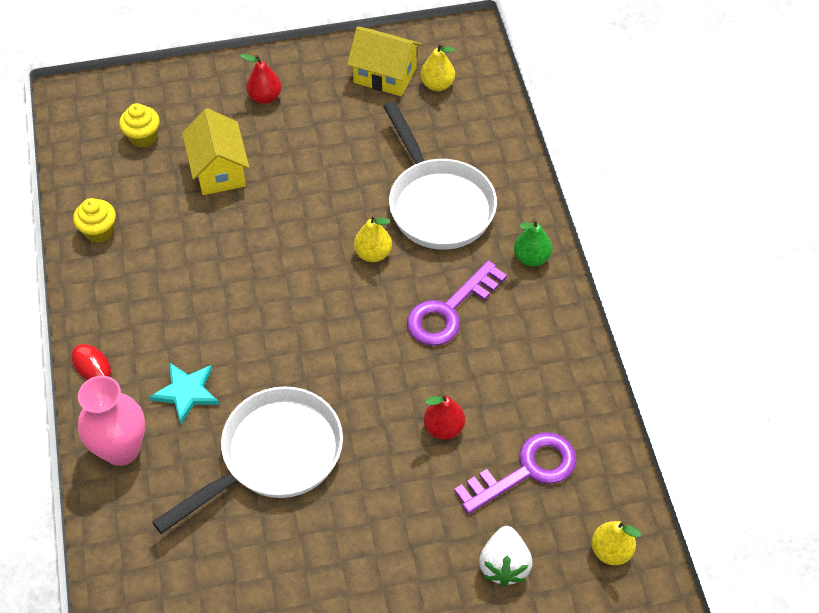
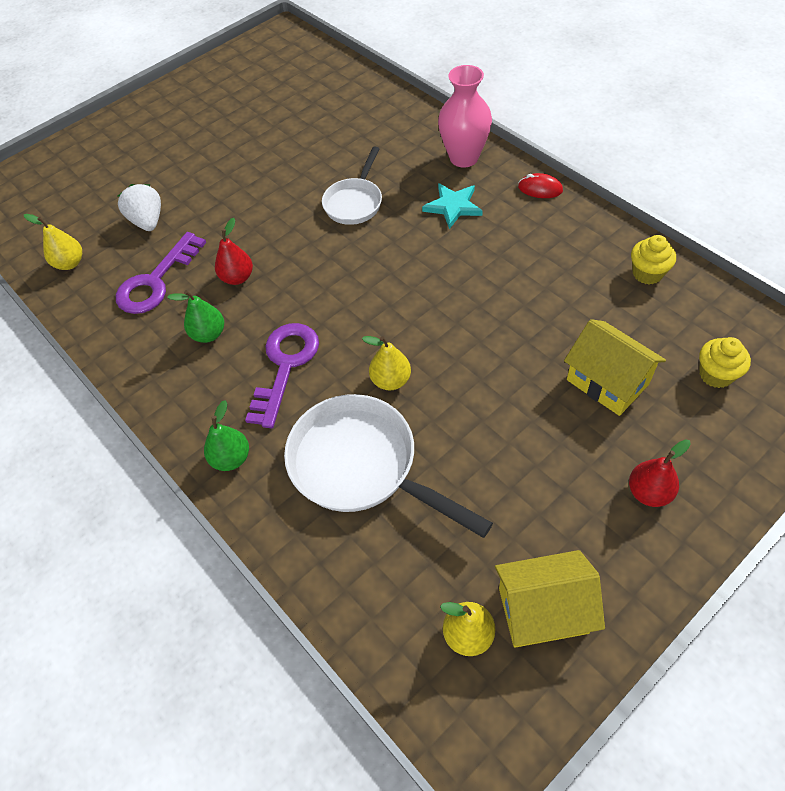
camera: 155 degrees right, 0 degrees up
(274, 456) = (355, 202): white pan -> white pan, size x0.60
(500, 378) = (209, 334): none -> green pear

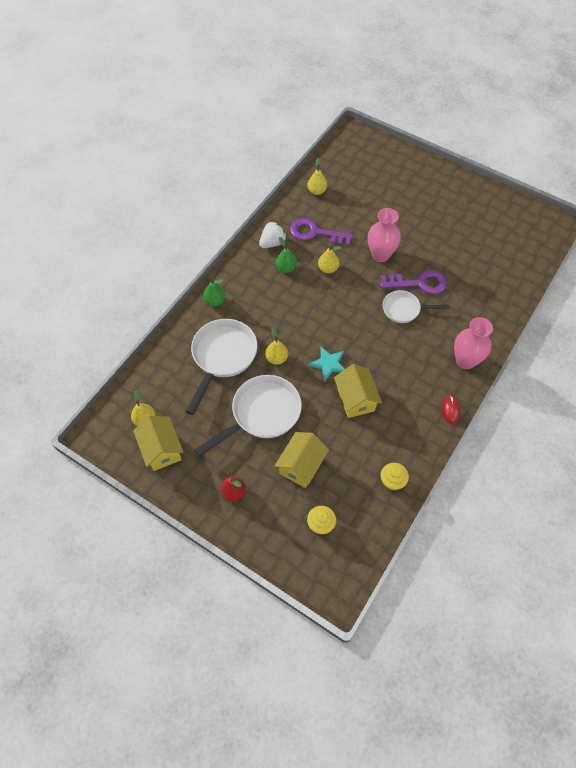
camera: 70 degrees right, 5 degrees up
(148, 221) = (357, 213): white strawberry -> white strawberry (272, 243)
(237, 277) = (328, 268): red pear -> yellow pear
(243, 209) = (380, 255): none -> pink vase
(285, 366) = (274, 308): purple key -> purple key (419, 283)
(453, 206) = (417, 363): turquoise star -> turquoise star (328, 364)
(498, 289) = (355, 399): none -> yellow house
(498, 422) = (261, 414): none -> white pan

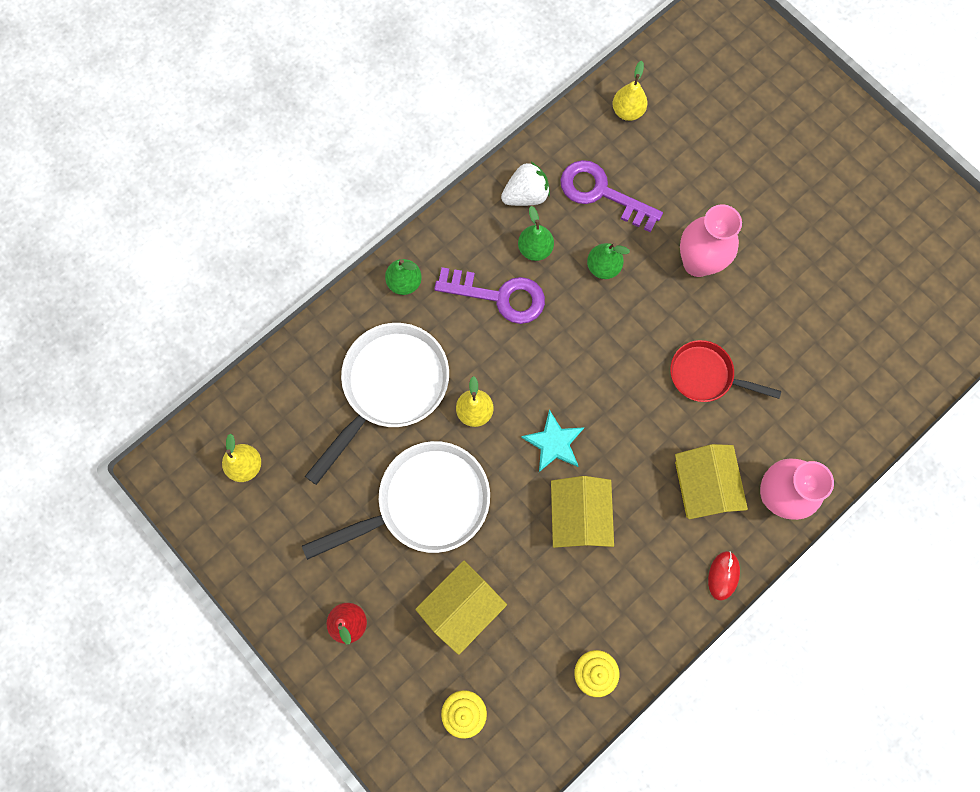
camera: 15 degrees right, 15 degrees up
(161, 450) = (259, 522): yellow house -> yellow house (702, 486)
(328, 268) = (603, 267): yellow pear -> green pear
(404, 309) = (705, 375): white pan -> red pan
(419, 283) = (745, 332): purple key -> purple key (499, 296)

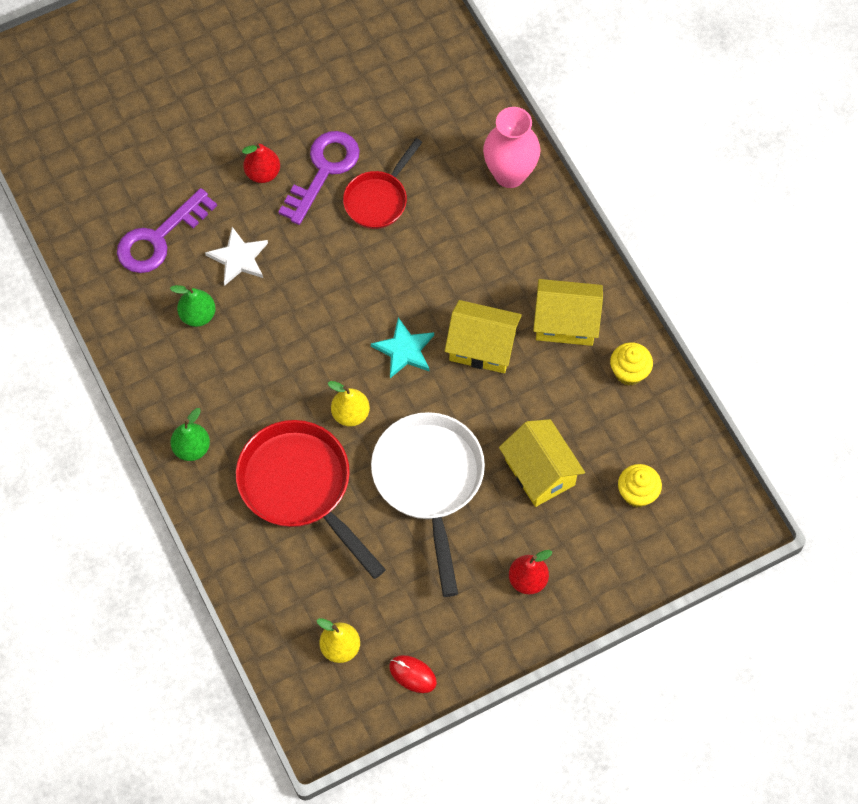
camera: 75 degrees left, 10 degrees down
(390, 387) = (300, 488): white pan -> red pan
(499, 296) = (237, 361): purple key -> purple key (323, 170)
(526, 195) = (136, 309): white strawberry -> none
(603, 267) = (238, 258): green pear -> white star
(627, 111) = (77, 190): yellow pear -> none
(698, 262) = (263, 173): pink vase -> red pear
(702, 486) = (484, 233): yellow house -> yellow house (566, 322)
(723, 575) = (571, 240): red mouse -> red mouse (412, 674)

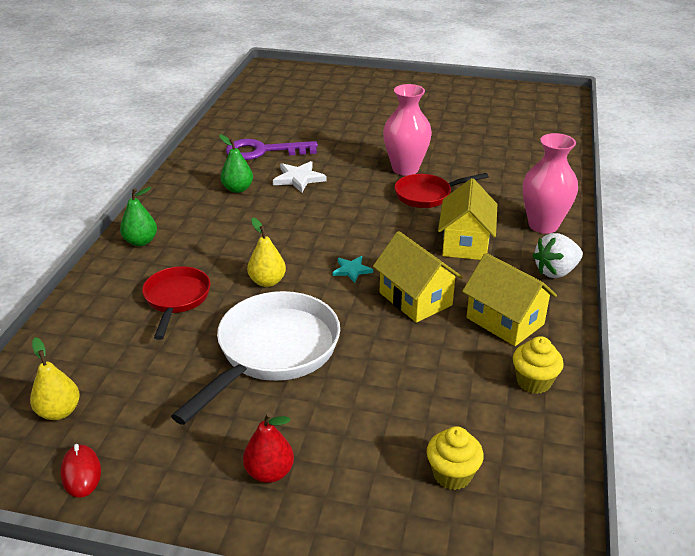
camera: 40 degrees right, 30 degrees down
(263, 173) = (364, 154): red pear -> none
(300, 488) = (176, 299): red pan -> red pan, size x0.60
(323, 170) = (405, 169): purple key -> pink vase
(404, 350) = (352, 270): turquoise star -> turquoise star, size x0.64
(540, 472) = (373, 401): yellow house -> yellow house (465, 243)
(561, 233) = (555, 271): none -> white strawberry

